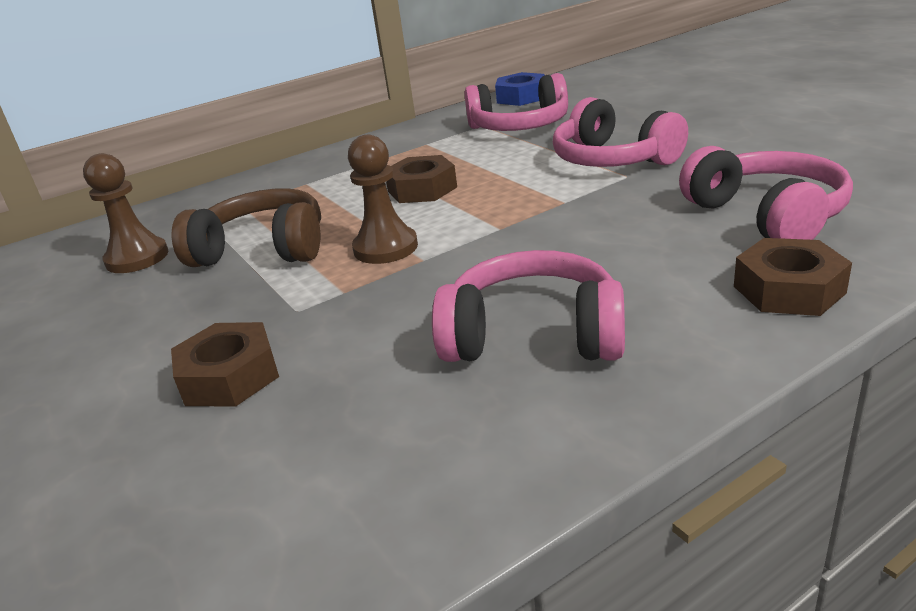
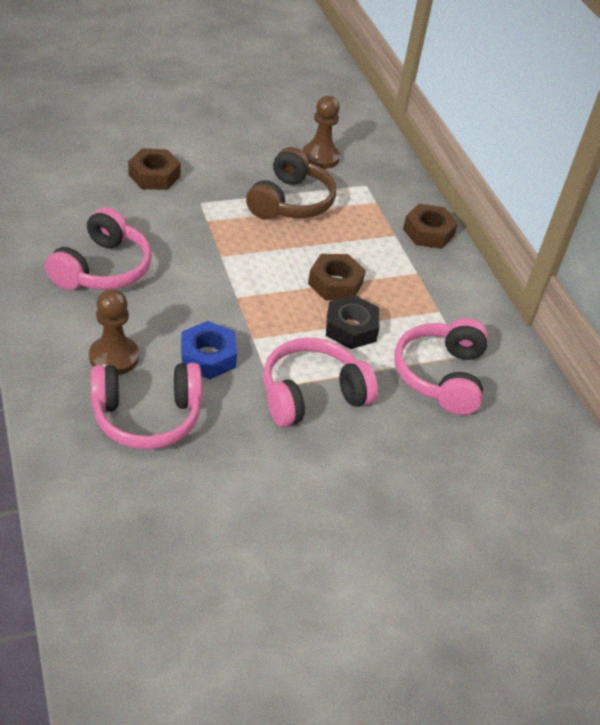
camera: 95 degrees right, 15 degrees up
(385, 248) = (250, 246): brown pawn -> brown pawn (114, 357)
(492, 167) = (351, 328): none -> black nut
(521, 97) = (539, 410): blue nut -> blue nut (208, 356)
(788, 289) = (59, 372): brown nut -> brown nut (428, 232)

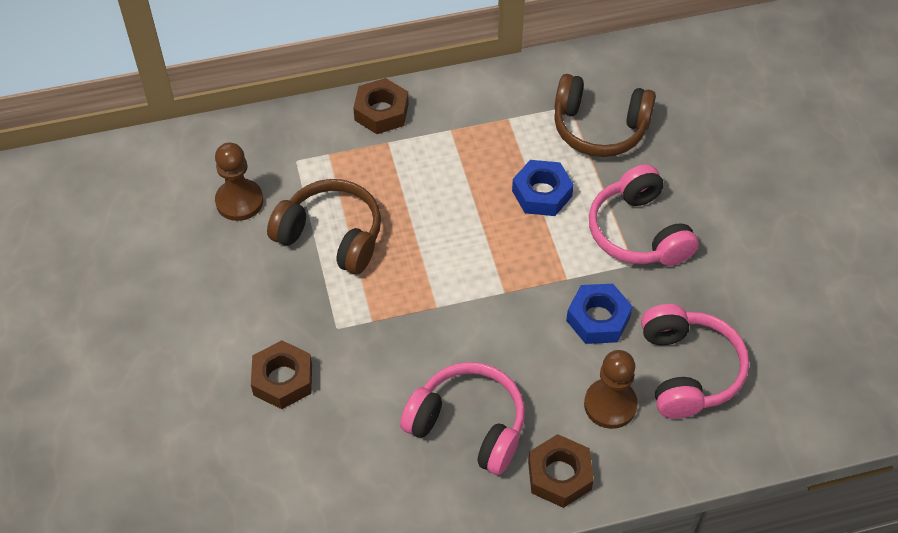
camera: 80 degrees left, 10 degrees up
(335, 283) = (474, 202): brown nut -> brown nut (559, 475)
(351, 328) = (542, 193): black nut -> blue nut
(441, 376) = (599, 128): pink headphones -> brown headphones

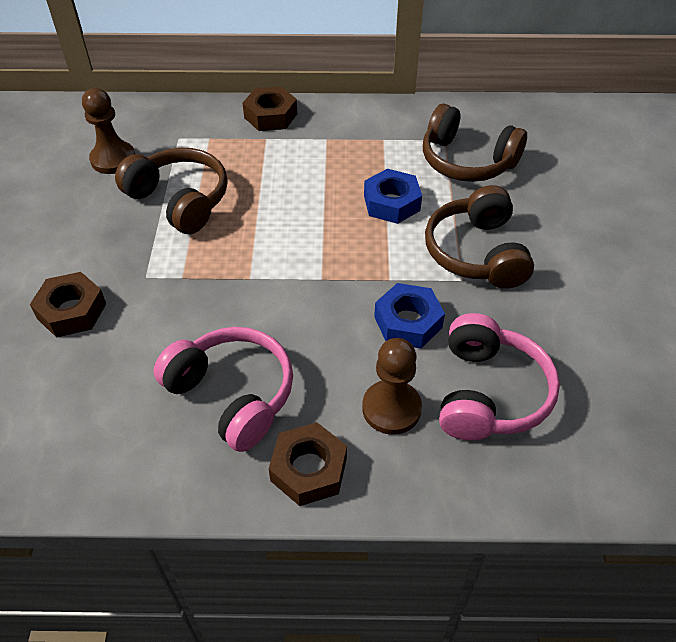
camera: 15 degrees right, 5 degrees down
(638, 232) = (477, 253): pink headphones -> brown headphones

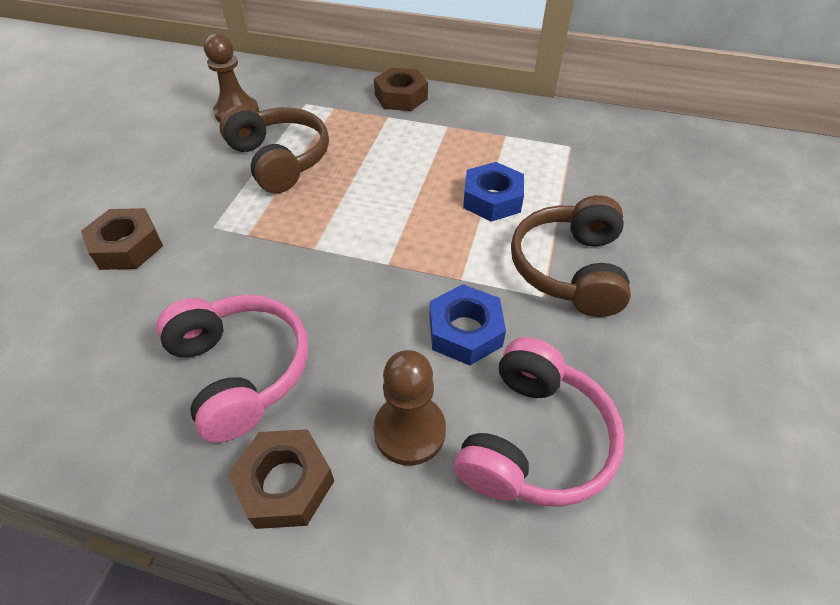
camera: 15 degrees right, 0 degrees up
(467, 161) = (588, 170): brown headphones -> none

